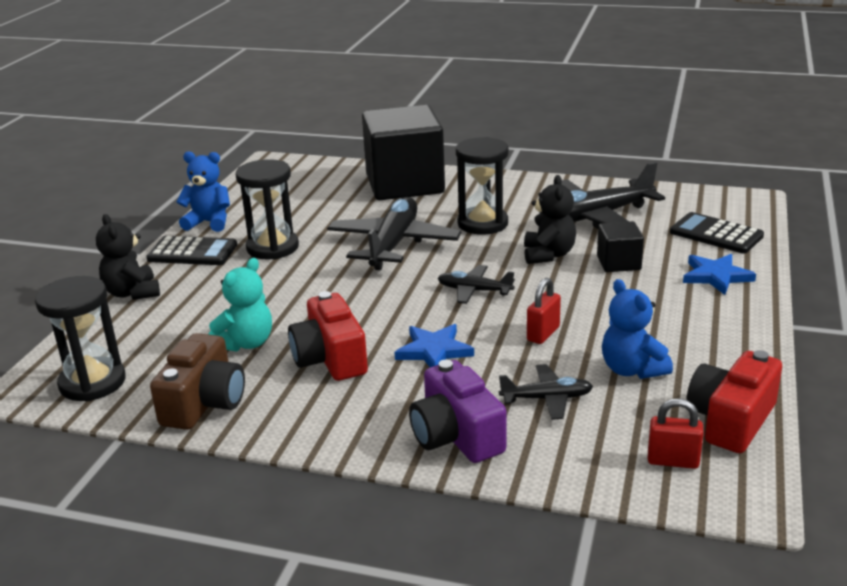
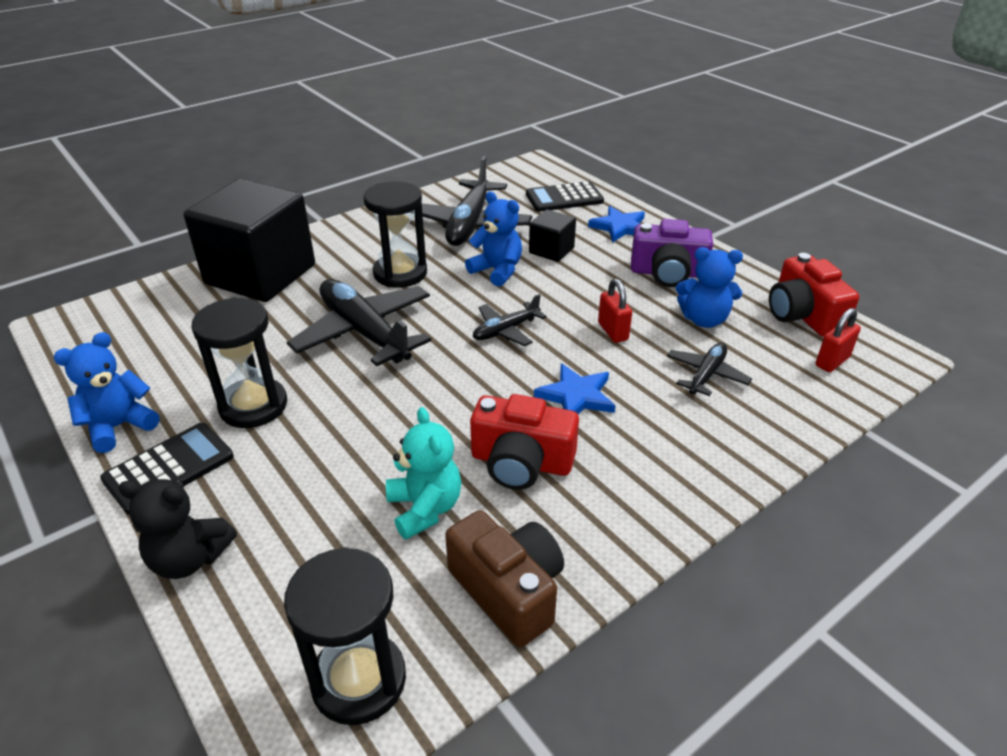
camera: 55 degrees left, 10 degrees up
(456, 436) = (718, 445): purple camera -> purple camera (668, 273)
(548, 255) = (497, 271): black teddy bear -> blue teddy bear

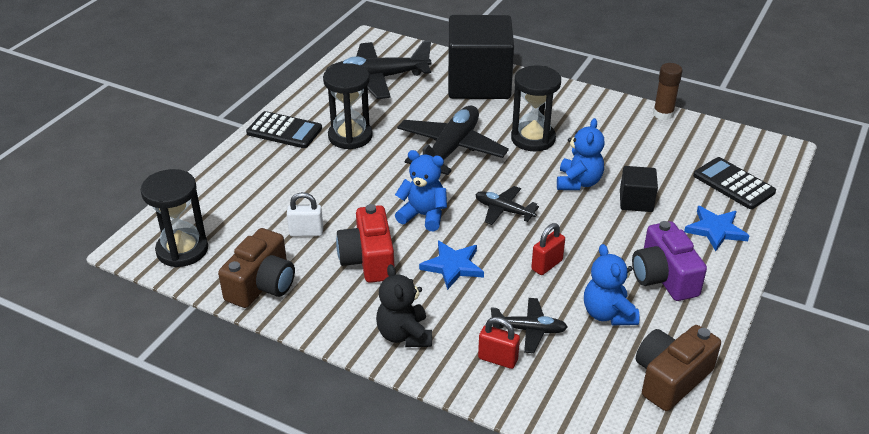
camera: 65 degrees right, 0 degrees up
(119, 426) = (304, 100): blue teddy bear -> blue teddy bear (423, 215)
(189, 558) = (228, 166): black teddy bear -> black teddy bear (404, 335)
(425, 508) = (306, 232): turquoise teddy bear -> white padlock
(434, 194) = (663, 114): none -> brown glue stick
(469, 224) = (633, 147): black plane -> black plane (376, 79)
(802, 315) = (670, 378): red camera -> brown camera
(832, 361) = (609, 407): red padlock -> red padlock (498, 359)

